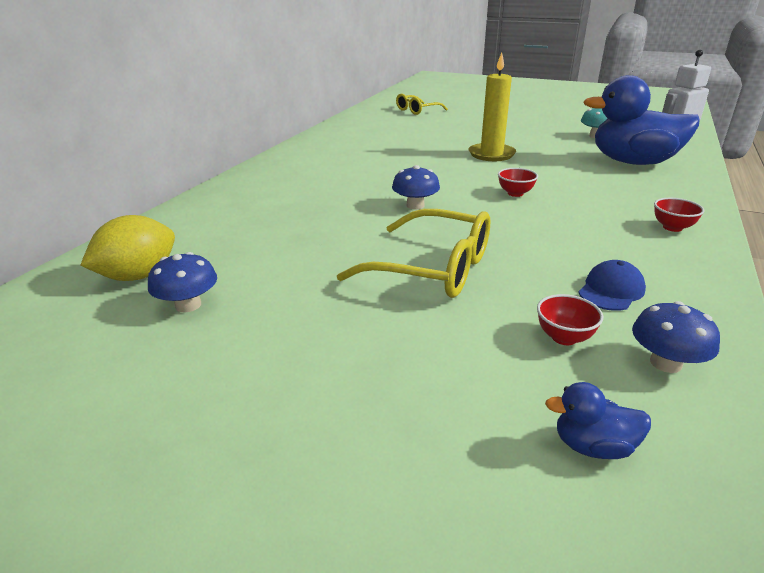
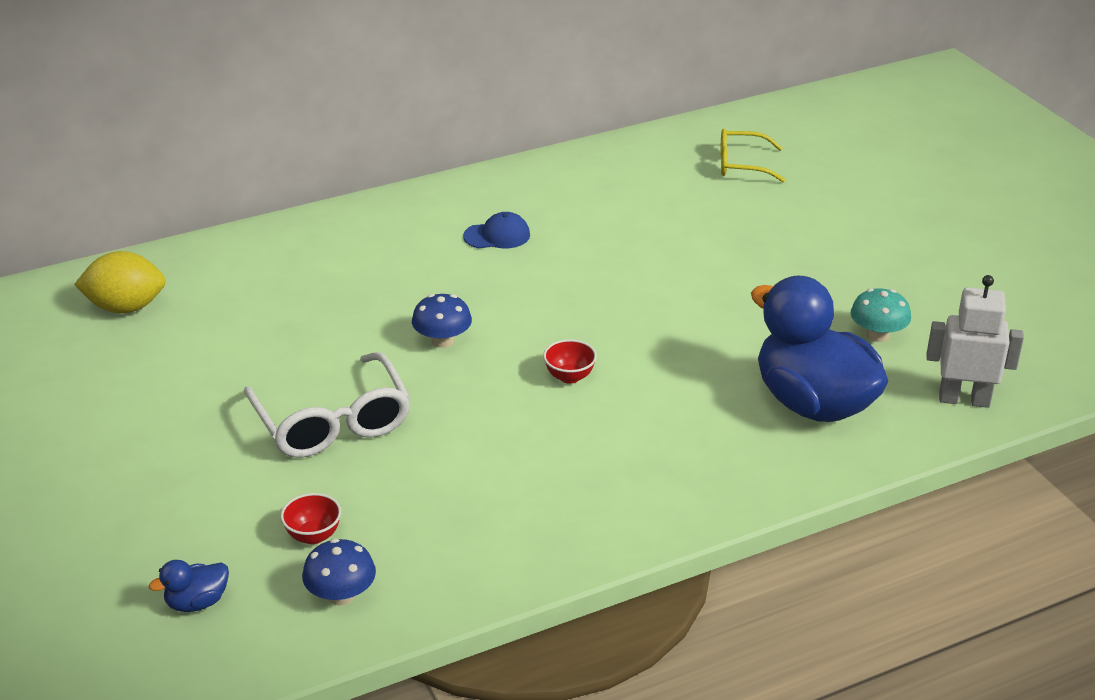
camera: 40 degrees right, 5 degrees up
(188, 305) = (124, 357): blue mushroom -> none
(433, 268) = (332, 422): yellow glasses -> white glasses
(491, 154) = (667, 302): yellow candle -> none
(593, 446) = (197, 602): blue duck -> blue duck turned 75 degrees counterclockwise
(611, 290) = (427, 525): blue cap -> blue cap (497, 236)
(672, 227) = (630, 506): red bowl -> none

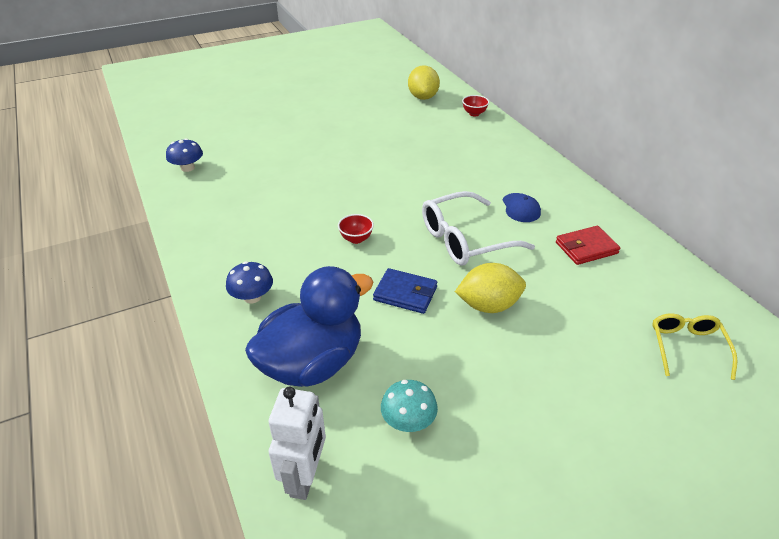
camera: 90 degrees right, 5 degrees up
(197, 602) = (199, 133): blue duck -> none
(313, 536) = (233, 158): red bowl -> red bowl (474, 113)
(332, 422) = (321, 158): white glasses -> white glasses (465, 239)
(442, 340) = (396, 190): blue mushroom -> blue mushroom (252, 297)
(584, 198) = (586, 248): none -> red wallet
(682, 334) = (405, 293): none -> blue wallet
(696, 275) = (488, 305): none -> yellow lemon

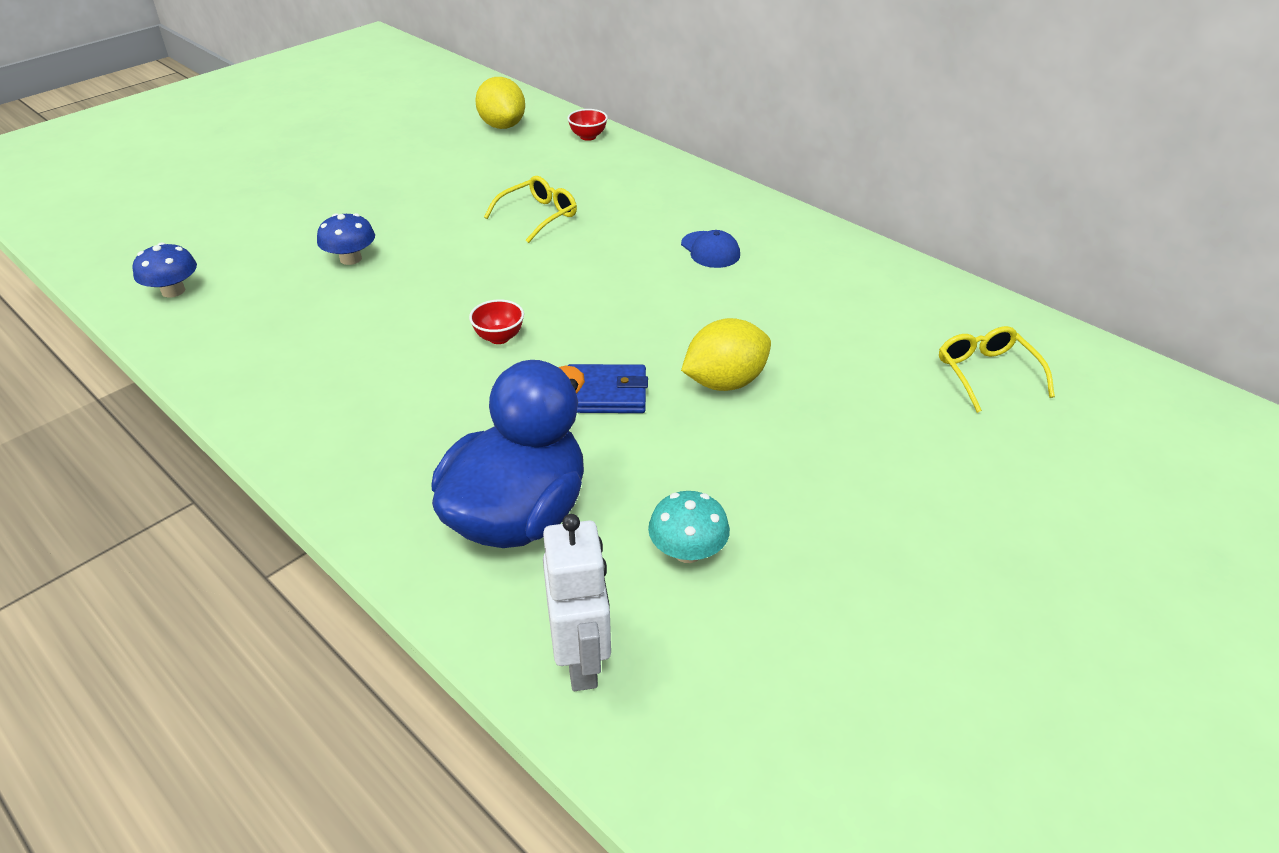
camera: 20 degrees left, 0 degrees up
(252, 297) = (381, 451): blue mushroom -> blue mushroom (351, 259)
(418, 162) = (538, 216): none -> yellow glasses
(465, 239) = (654, 306): white glasses -> none
(586, 248) = (817, 283): red wallet -> none

